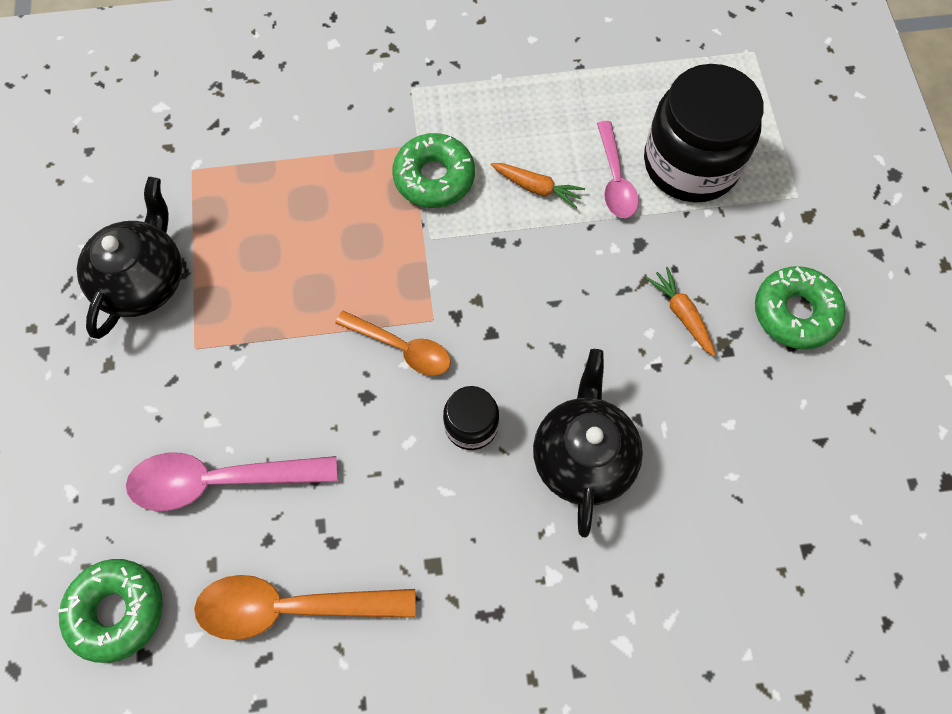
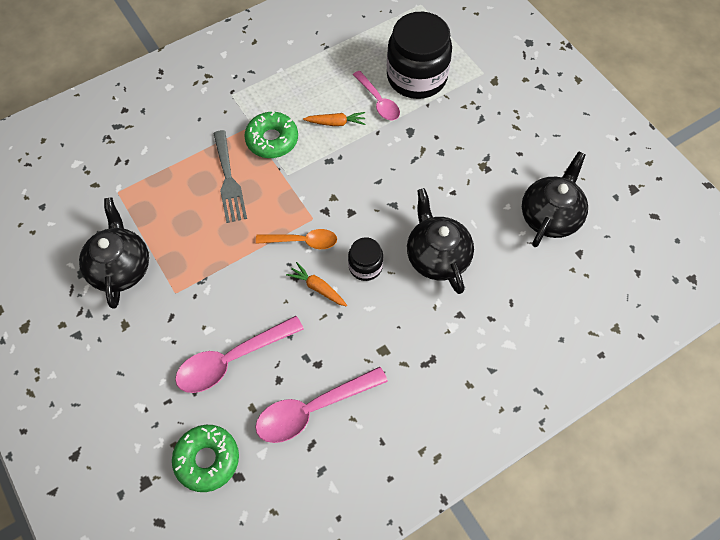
camera: 25 degrees left, 5 degrees down
(292, 607) = (313, 409): orange spoon -> pink spoon
(345, 214) = (229, 180): none -> grey fork
(682, 314) = (453, 159): orange carrot -> orange carrot (318, 288)
(789, 468) = (550, 216): none -> black teapot
(795, 313) = (513, 134): green donut -> none

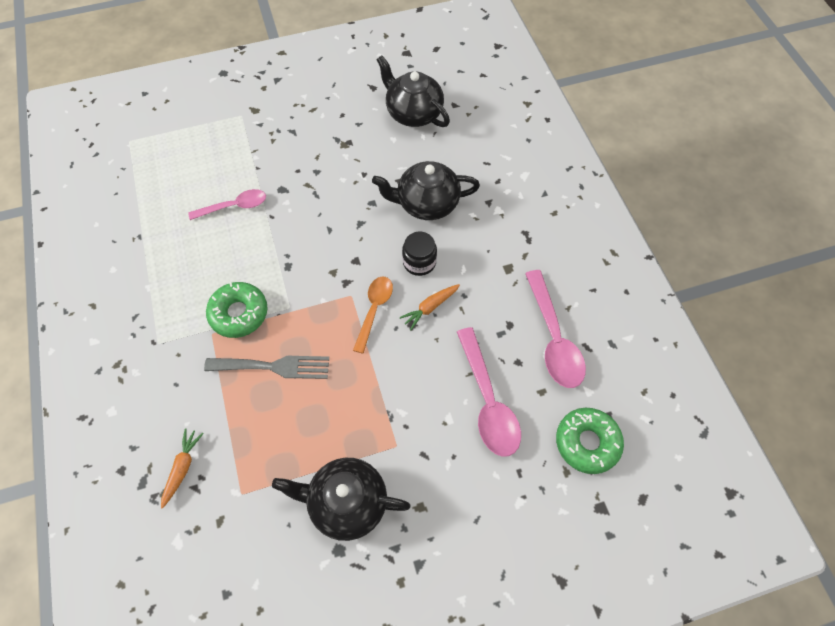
camera: 75 degrees left, 0 degrees up
(336, 123) = (244, 249): orange carrot -> orange carrot (182, 468)
(416, 77) = (220, 167): black jar -> none

